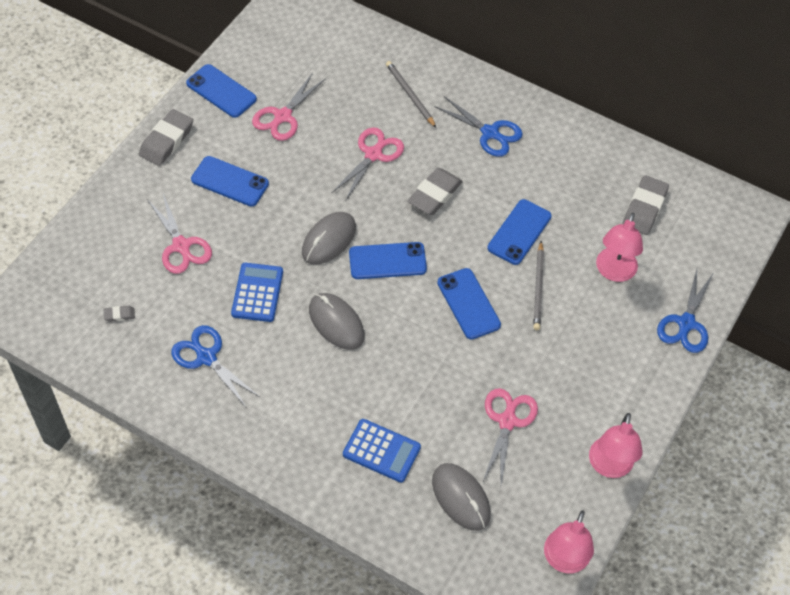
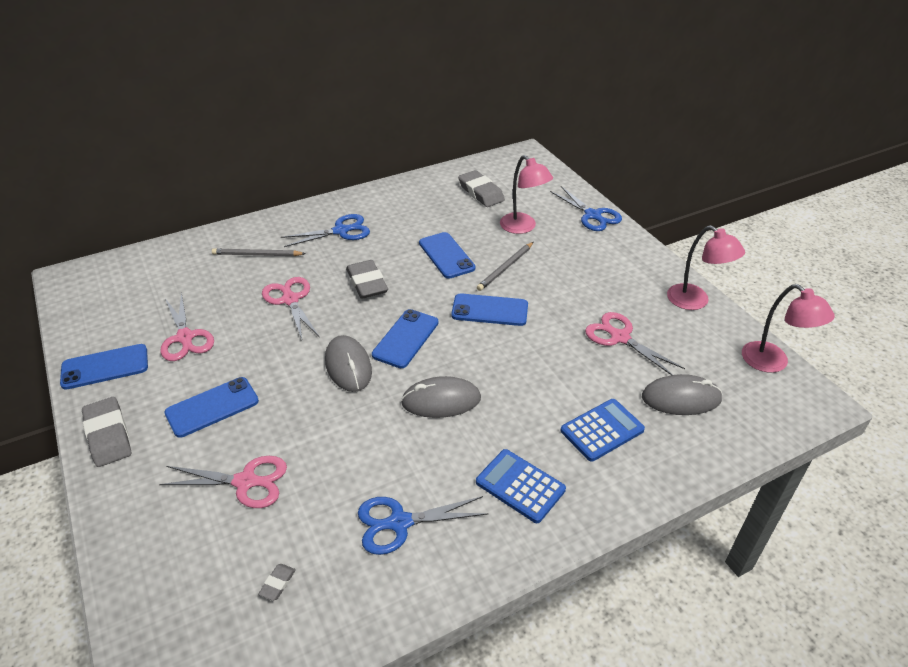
camera: 55 degrees left, 15 degrees down
(257, 293) = (358, 444): blue calculator -> blue calculator (520, 486)
(538, 287) = (506, 268): grey pencil -> grey pencil turned 90 degrees clockwise

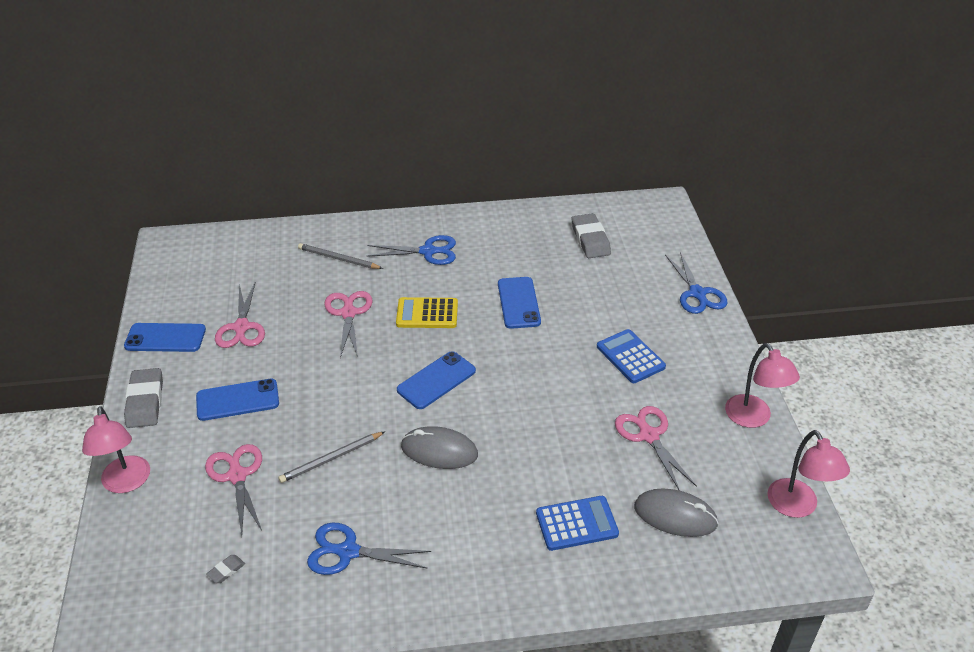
camera: 20 degrees right, 0 degrees up
(245, 482) = (237, 476): pink scissors -> pink scissors turned 135 degrees counterclockwise
(348, 366) = (371, 393): grey mouse -> none
(367, 283) = (427, 314): grey eraser -> yellow calculator
(489, 310) = (532, 372): blue phone -> none
(506, 268) = (572, 331): grey pencil -> grey pencil (331, 459)
(520, 486) = (470, 552): blue calculator -> blue calculator (630, 357)
(523, 227) = (614, 290): pink lamp -> pink lamp (126, 483)

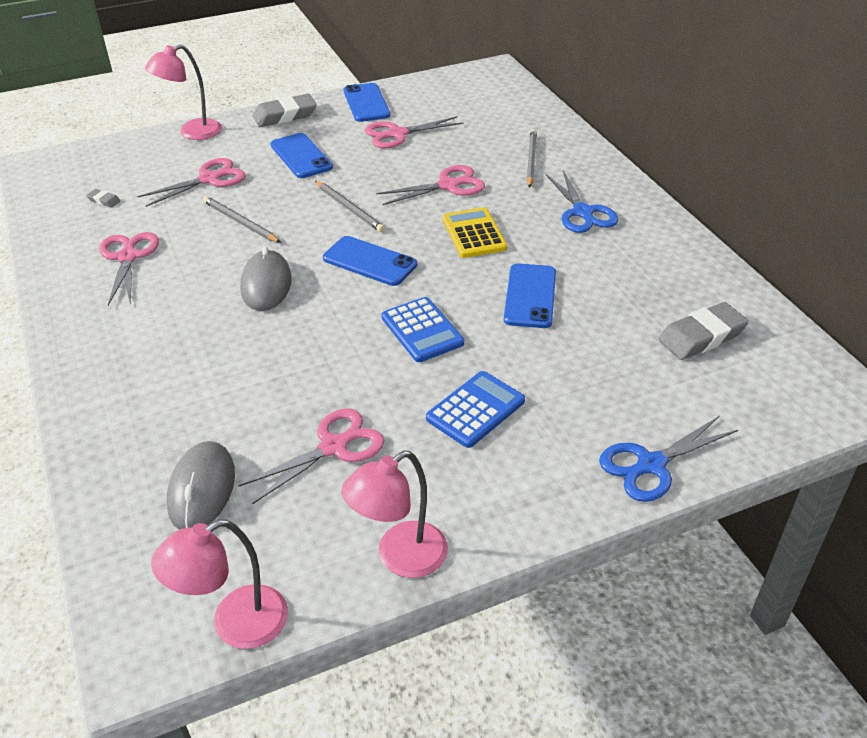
camera: 75 degrees right, 0 degrees up
(348, 552) = (128, 257): blue scissors -> pink scissors
(349, 380) = (349, 208): none -> grey pencil
(518, 303) = (530, 296): blue phone -> blue phone turned 60 degrees counterclockwise
(576, 524) = (178, 403): blue calculator -> blue calculator (422, 330)

